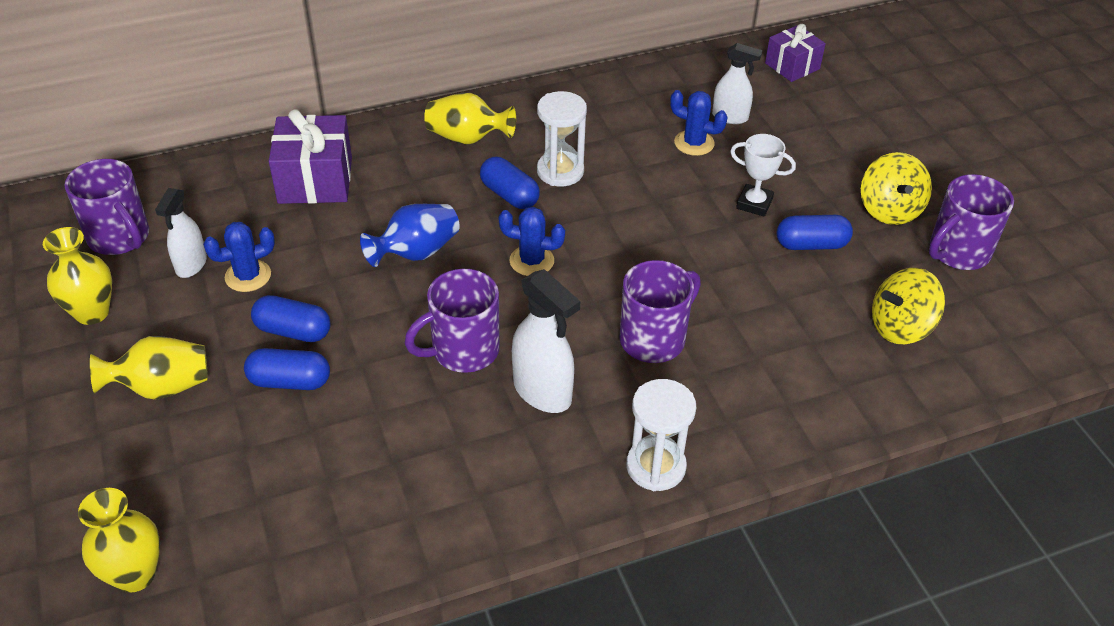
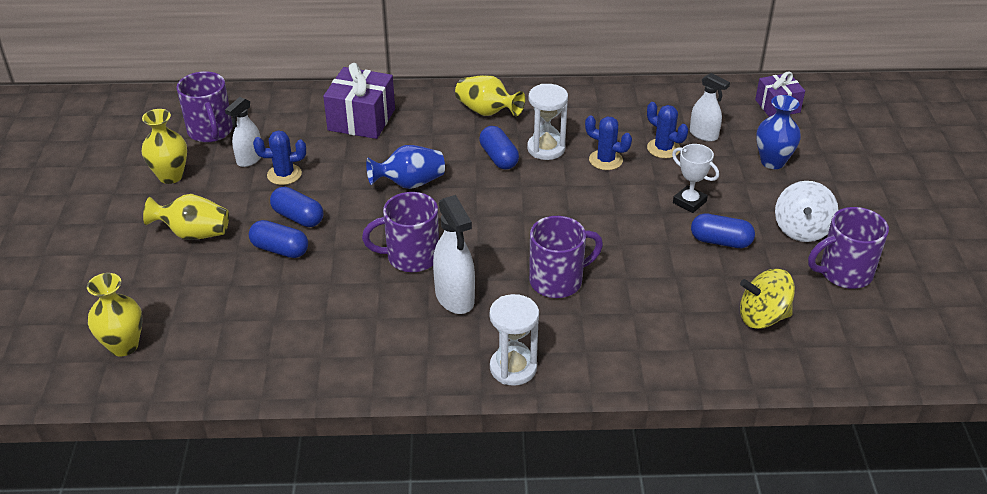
camera: 20 degrees right, 5 degrees down
(531, 261) = (492, 207): blue cactus -> blue cactus (605, 160)
(819, 134) = (772, 162): none -> blue vase
(889, 210) = (802, 229): yellow spinning top -> white spinning top

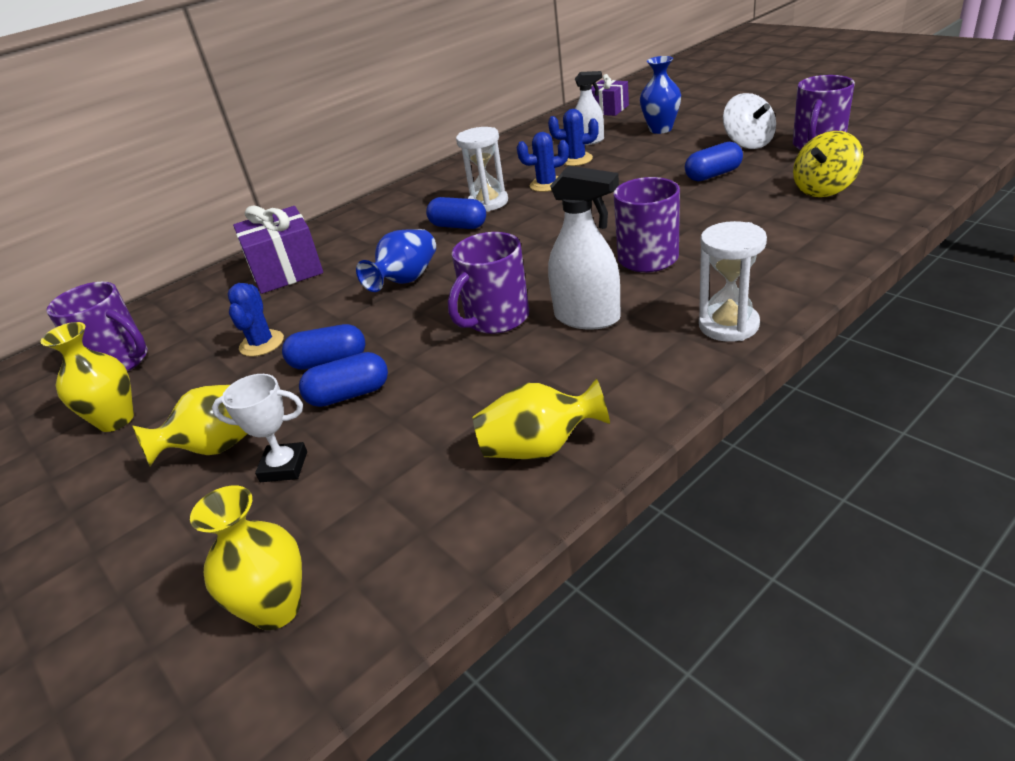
camera: 35 degrees left, 5 degrees down
(249, 159) = (201, 355): white spray bottle -> none
(284, 174) = (261, 343): blue cactus -> blue cactus turned 45 degrees counterclockwise
(487, 112) = (399, 210): yellow vase -> yellow vase (539, 448)
(689, 202) = (650, 171): white trophy -> white trophy (284, 467)

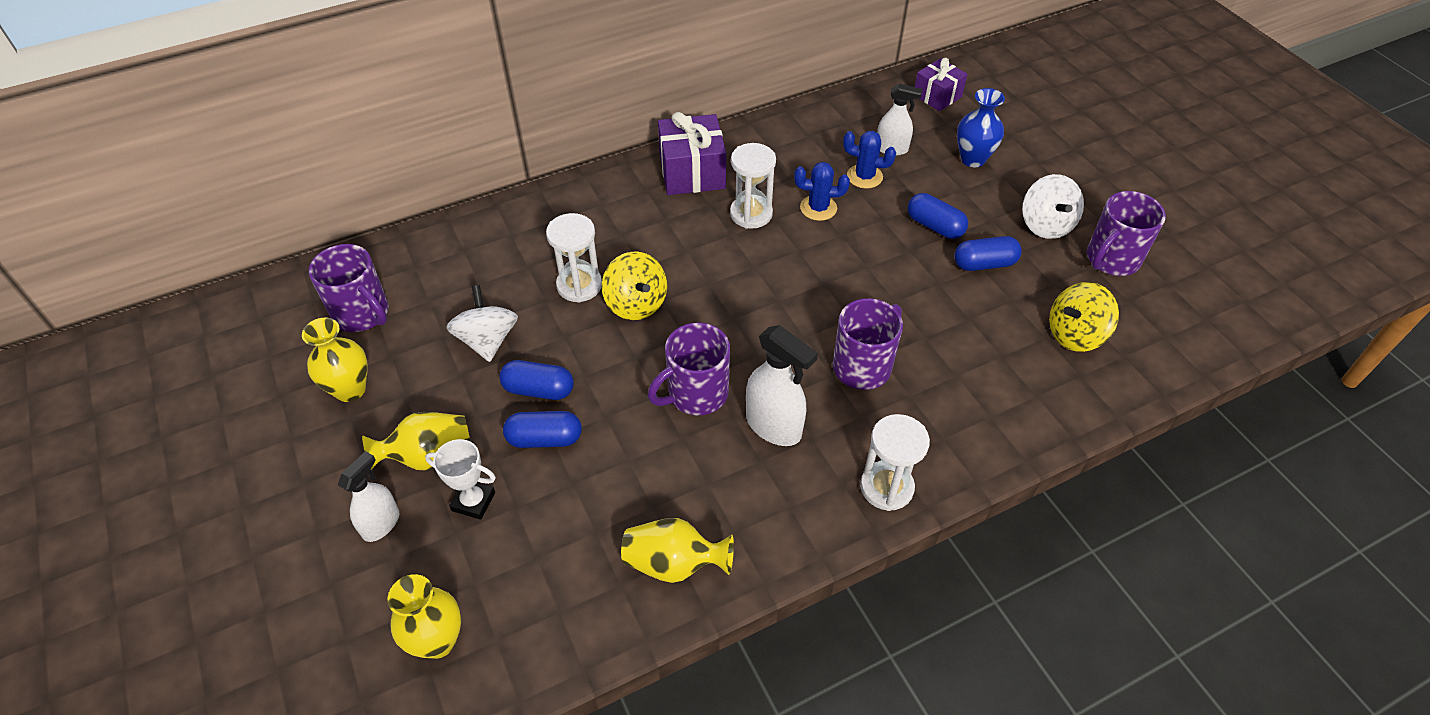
camera: 10 degrees right, 15 degrees up
(175, 519) = (381, 524): none -> white spray bottle
(261, 343) = (487, 340): blue cactus -> white spinning top
(286, 271) = (532, 241): purple gift -> purple gift (692, 172)
(344, 284) = (579, 285): none -> white hourglass
(406, 280) = (636, 303): blue vase -> yellow spinning top
(458, 226) = (710, 240): blue capsule -> blue capsule (934, 226)

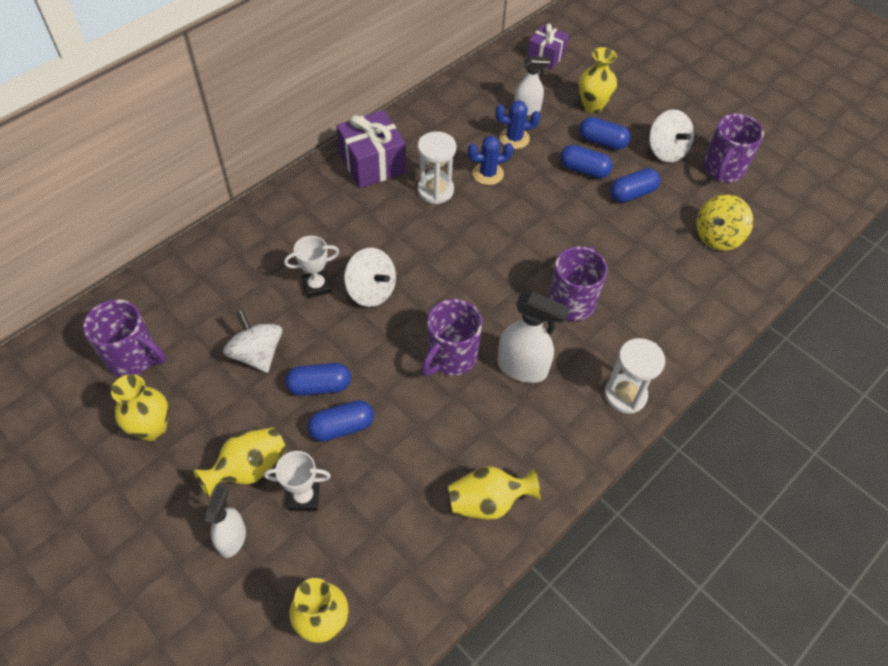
camera: 20 degrees left, 5 degrees up
(579, 285) = (316, 286): white hourglass -> white trophy
(636, 303) = (371, 291): yellow spinning top -> white spinning top
(969, 200) = (602, 142): none -> blue capsule
(972, 159) = (592, 106): blue vase -> yellow vase

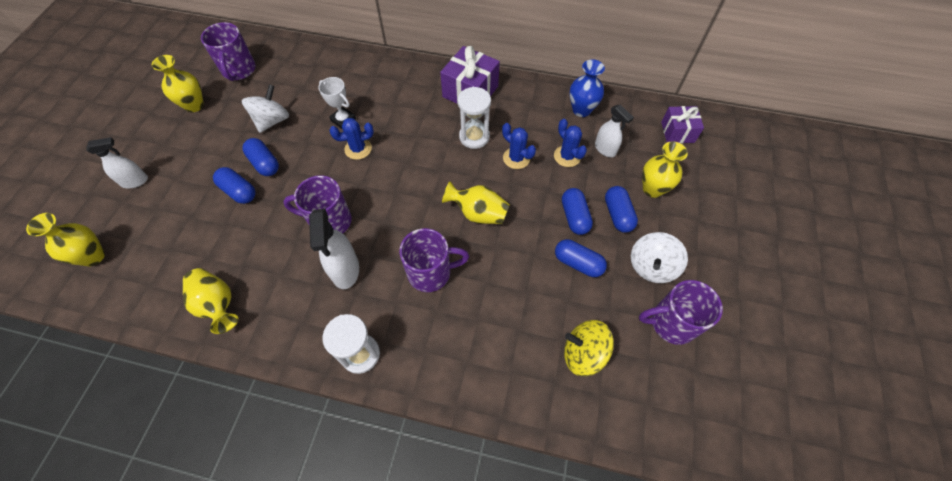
camera: 60 degrees right, 5 degrees up
(248, 469) = (186, 162): yellow vase -> yellow vase (478, 213)
(304, 497) = (178, 200): white trophy -> none
(371, 291) = (358, 149): white spinning top -> blue cactus
(468, 99) = (581, 110): none -> blue vase

